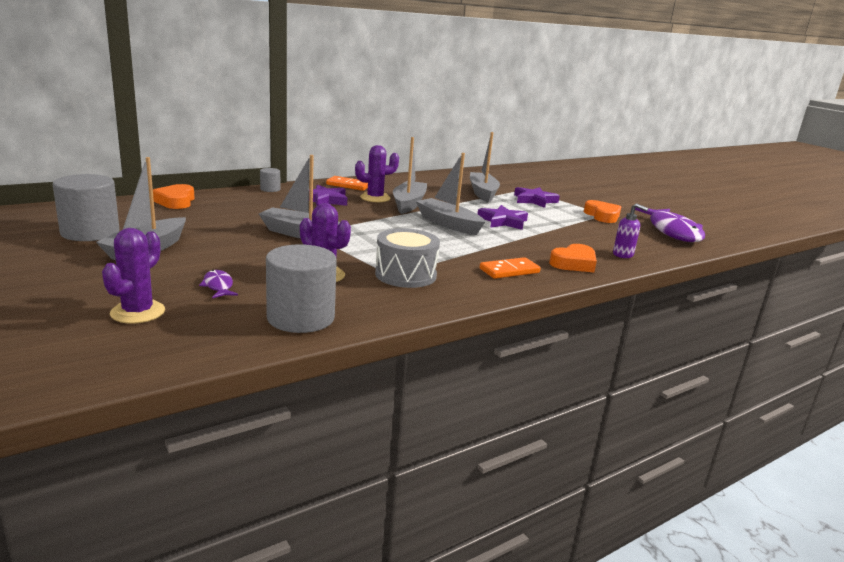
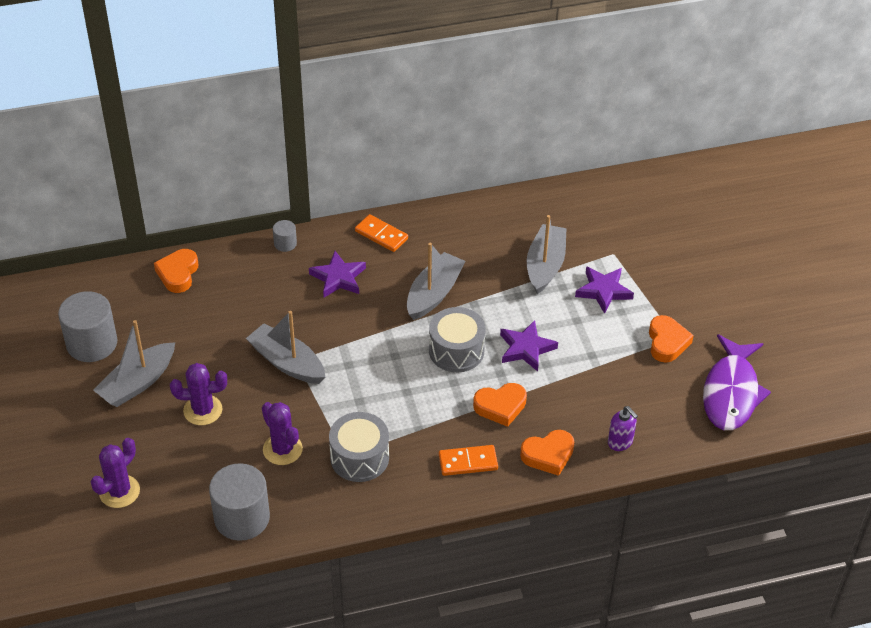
camera: 20 degrees right, 25 degrees up
(218, 286) = (187, 458): purple fish -> none
(375, 198) = (400, 274): purple cactus -> purple cactus (203, 410)
(448, 224) = (456, 351): grey boat -> grey drum
(509, 245) = (500, 406): none -> orange heart

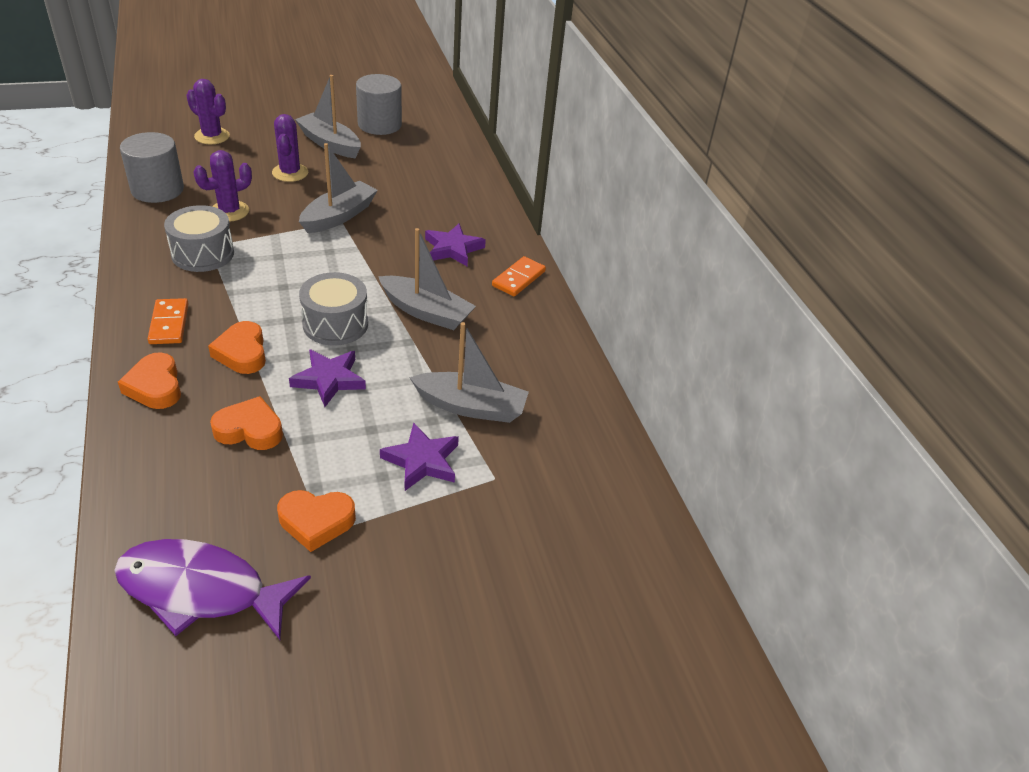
camera: 85 degrees right, 5 degrees down
(178, 274) = (460, 162): orange heart -> orange heart (249, 430)
(285, 243) = (502, 218): grey cylinder -> none
(620, 442) = (151, 453): purple soap dispenser -> none

